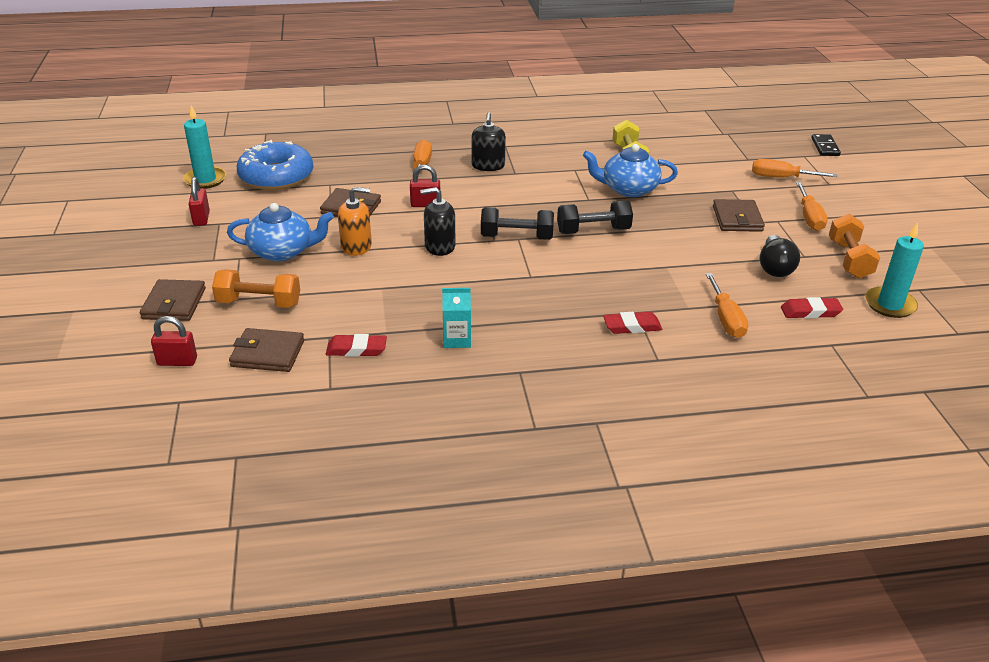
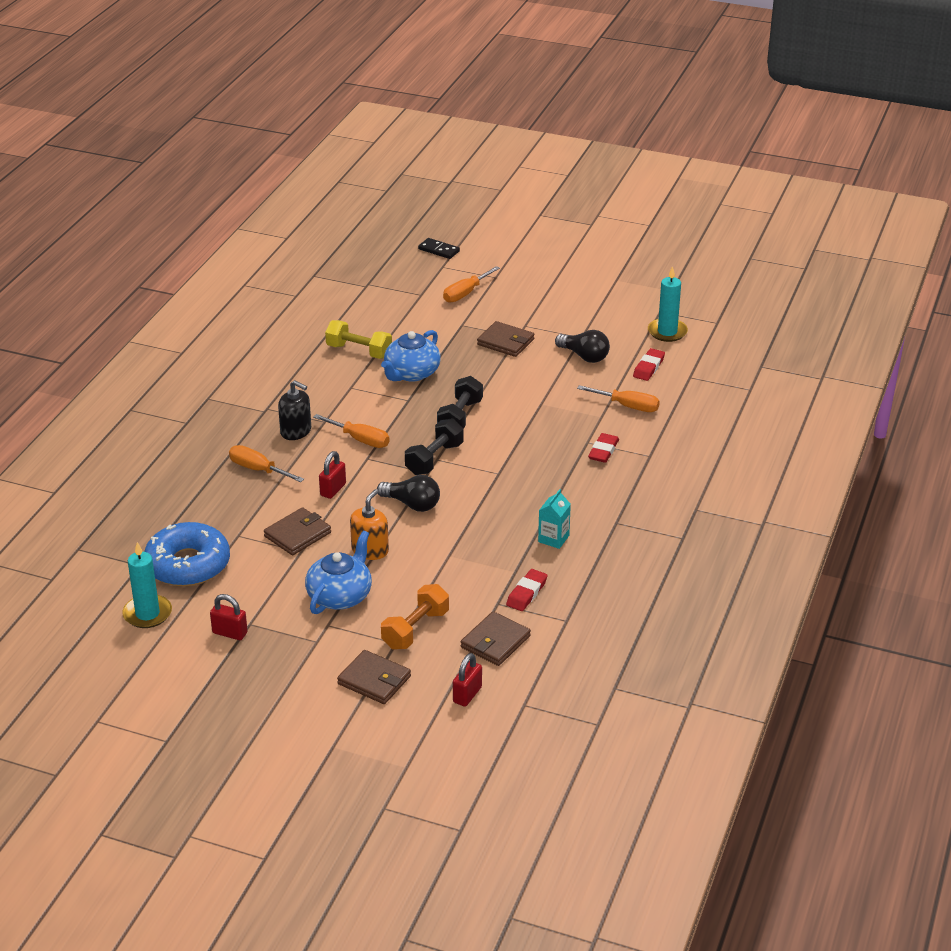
camera: 60 degrees left, 0 degrees up
(440, 246) = (412, 504): black soap dispenser -> black light bulb
(809, 217) = (533, 309): orange screwdriver -> orange screwdriver (360, 440)
(849, 259) = (602, 320): orange dumbbell -> none

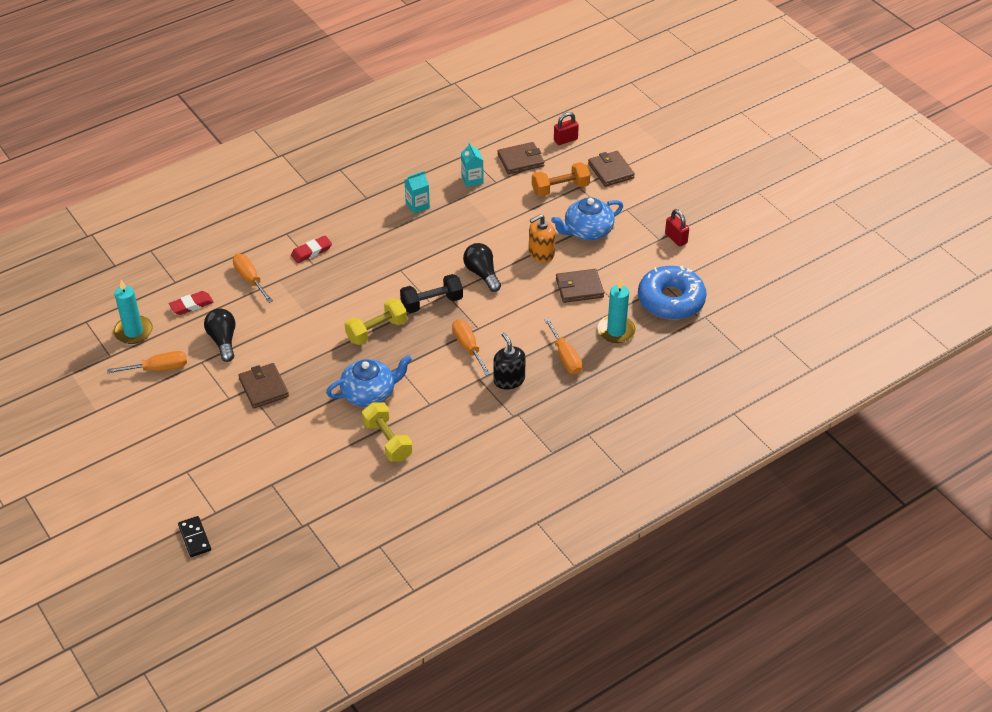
camera: 145 degrees left, 10 degrees up
(147, 614) = (721, 276): turquoise candle -> turquoise candle (616, 331)
(333, 490) = (525, 312): red padlock -> none
(460, 417) = (376, 331): black dumbbell -> yellow dumbbell
(465, 293) = (234, 463): orange screwdriver -> orange screwdriver (159, 369)
(526, 593) = (472, 179): red eraser -> turquoise carton

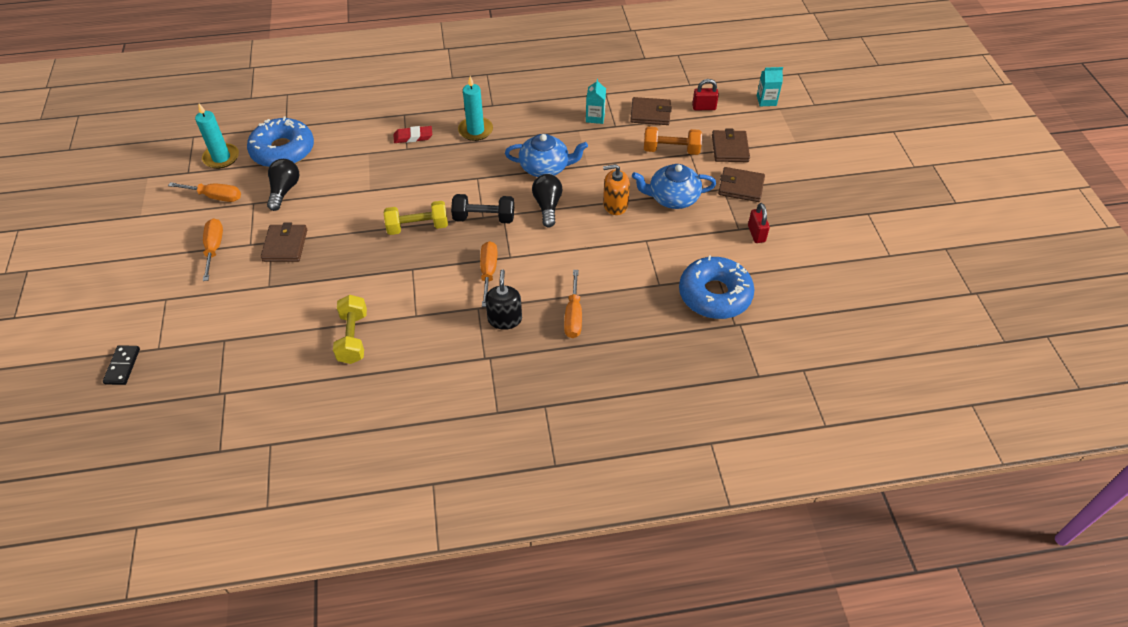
camera: 25 degrees right, 5 degrees up
(191, 305) = (283, 151): red eraser -> blue donut
(250, 279) = (346, 144): orange screwdriver -> orange screwdriver (214, 248)
(369, 393) = (370, 284): blue teapot -> blue teapot (545, 167)
(417, 205) = (531, 125): turquoise carton -> turquoise carton (766, 100)
(579, 288) = (630, 251): brown wallet -> brown wallet (741, 187)
(616, 331) = (640, 307): turquoise candle -> turquoise candle (475, 130)

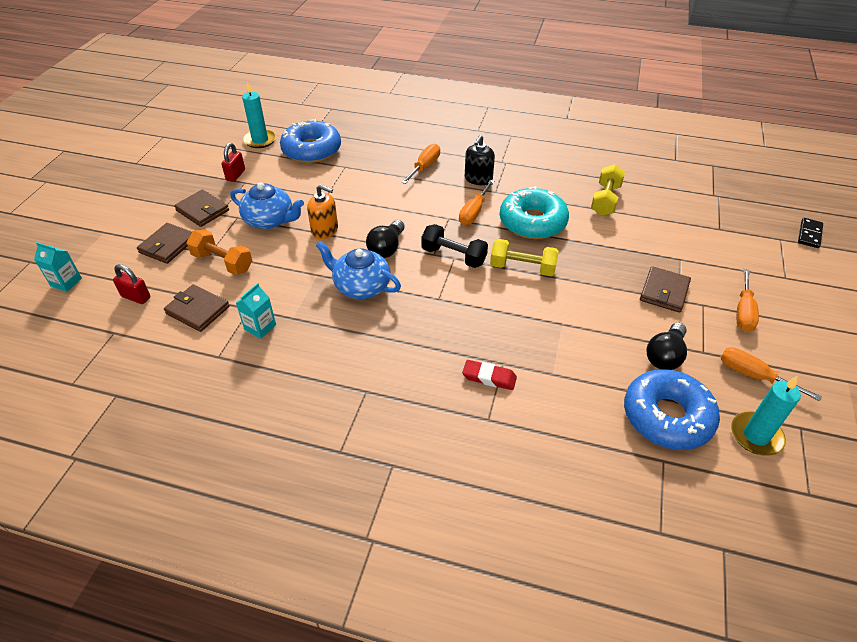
camera: 155 degrees left, 5 degrees down
(424, 280) = (532, 222): none -> turquoise donut
(475, 130) = (408, 359): turquoise candle -> turquoise candle (260, 140)

